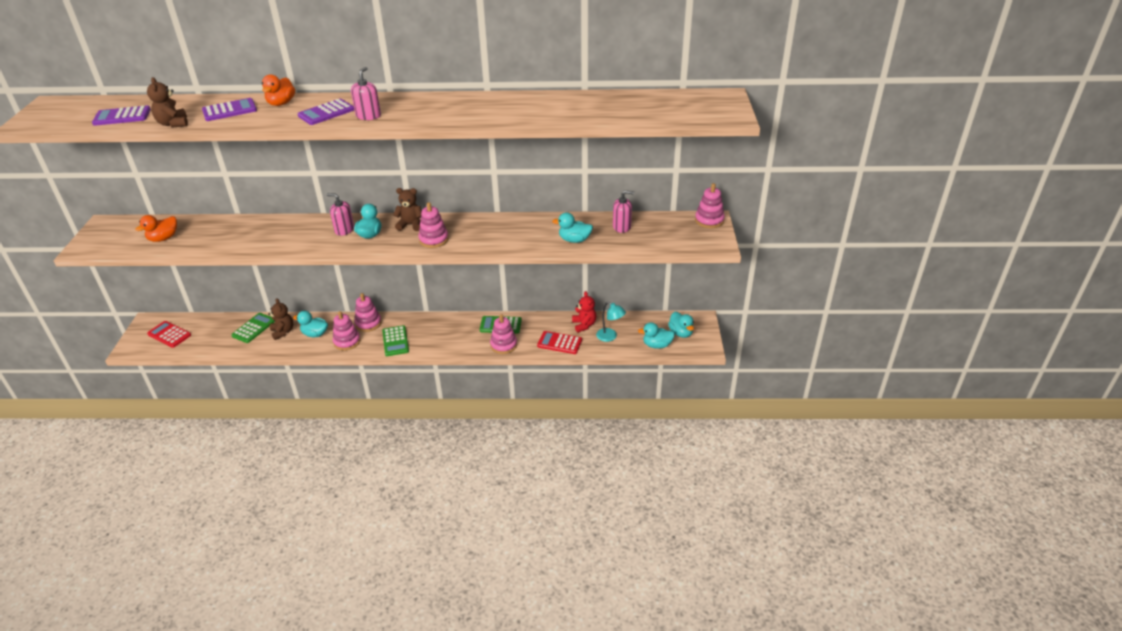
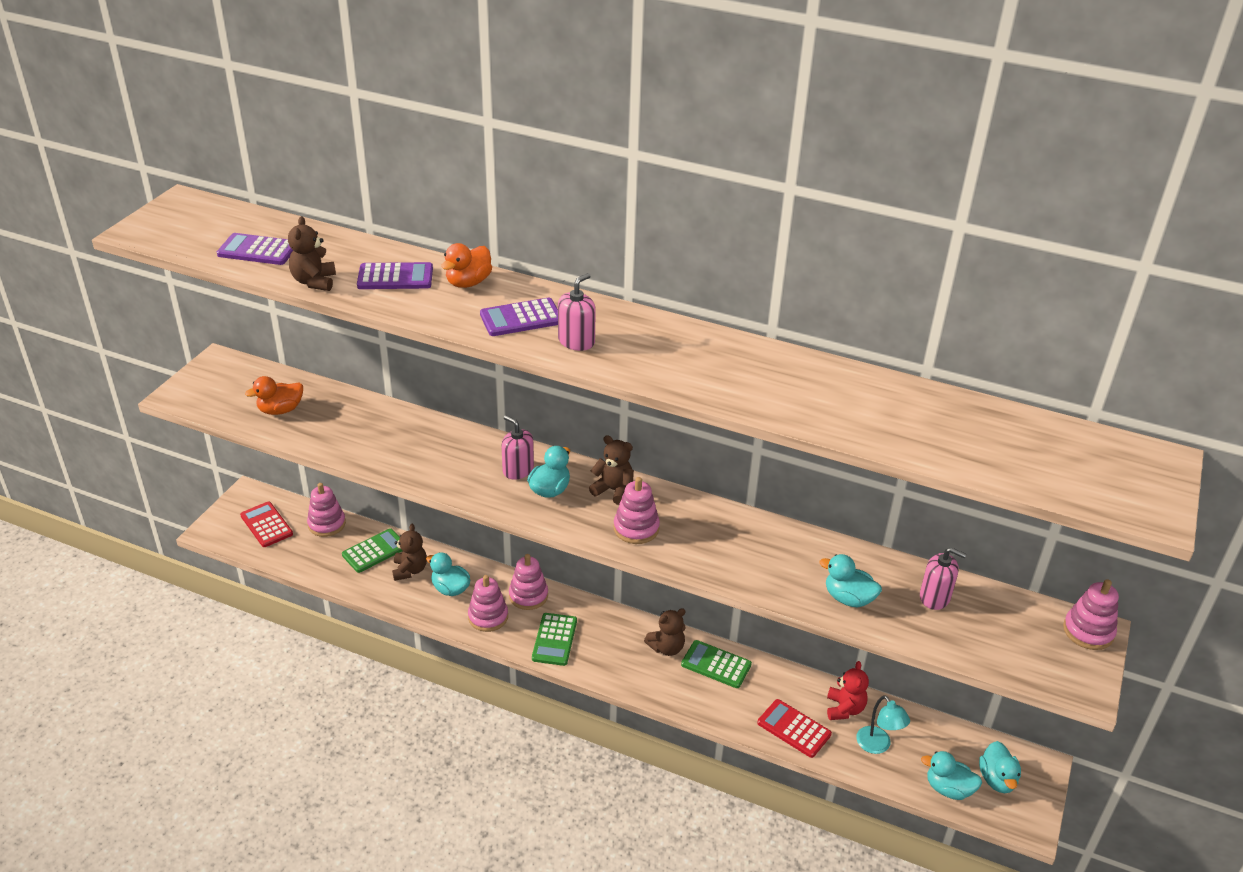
camera: 20 degrees right, 0 degrees up
(467, 325) = (666, 648): none -> brown teddy bear
(503, 345) = (707, 702): pink stacking toy -> pink stacking toy (327, 524)

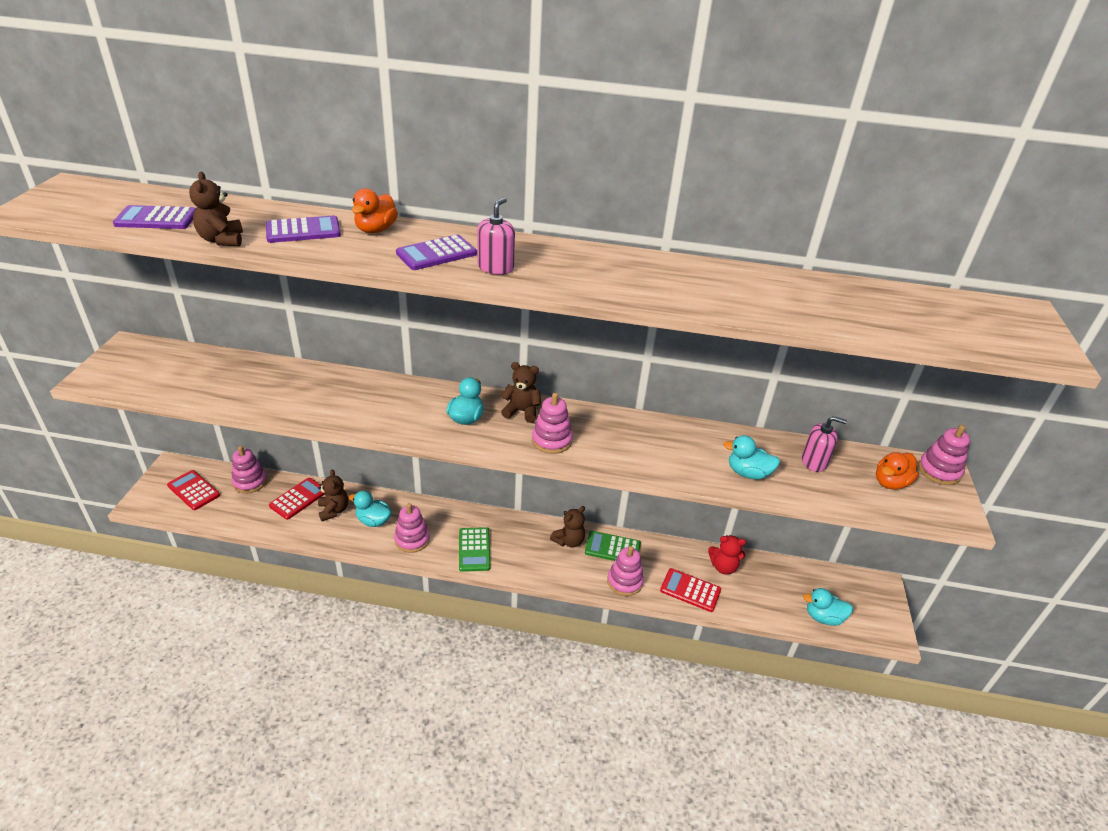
camera: 15 degrees left, 0 degrees up
(280, 410) = (197, 380): orange duck -> orange duck (890, 482)
(374, 551) = (298, 499): green calculator -> red calculator
(518, 470) = (433, 405): pink soap dispenser -> none
(528, 596) = (442, 516): pink stacking toy -> pink stacking toy (624, 581)
(844, 709) = (723, 567): red teddy bear -> red teddy bear turned 105 degrees clockwise
(877, 746) = (758, 592): turquoise lamp -> none
(997, 779) = (855, 603): turquoise duck -> none

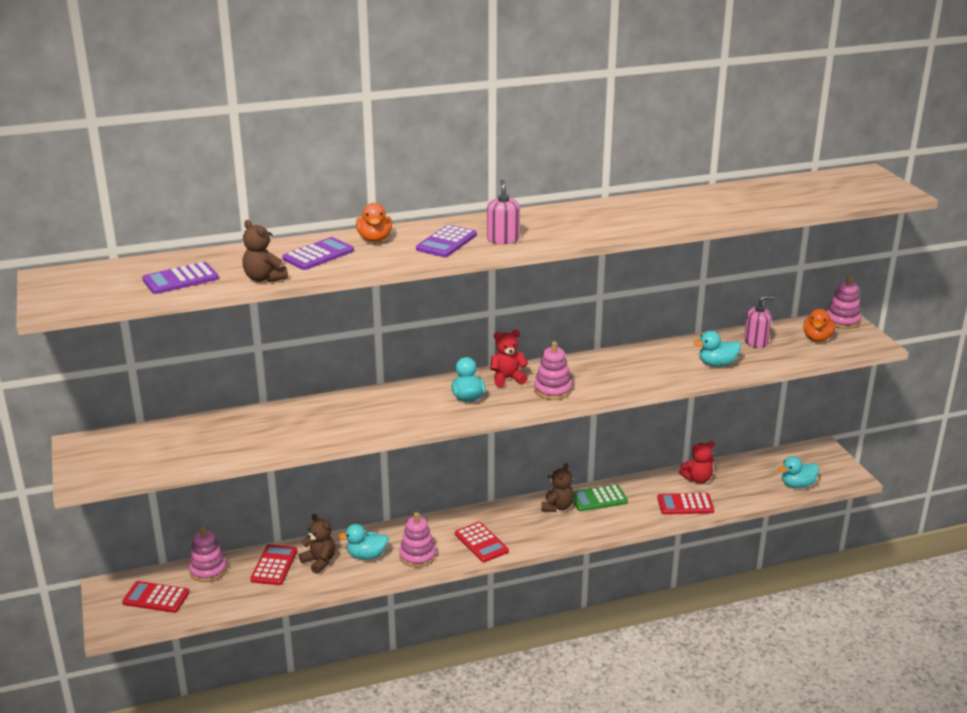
camera: 25 degrees left, 10 degrees down
(474, 549) = (481, 543): green calculator -> red calculator
(521, 411) = (507, 379): brown teddy bear -> red teddy bear
(624, 581) = (628, 518): pink stacking toy -> none

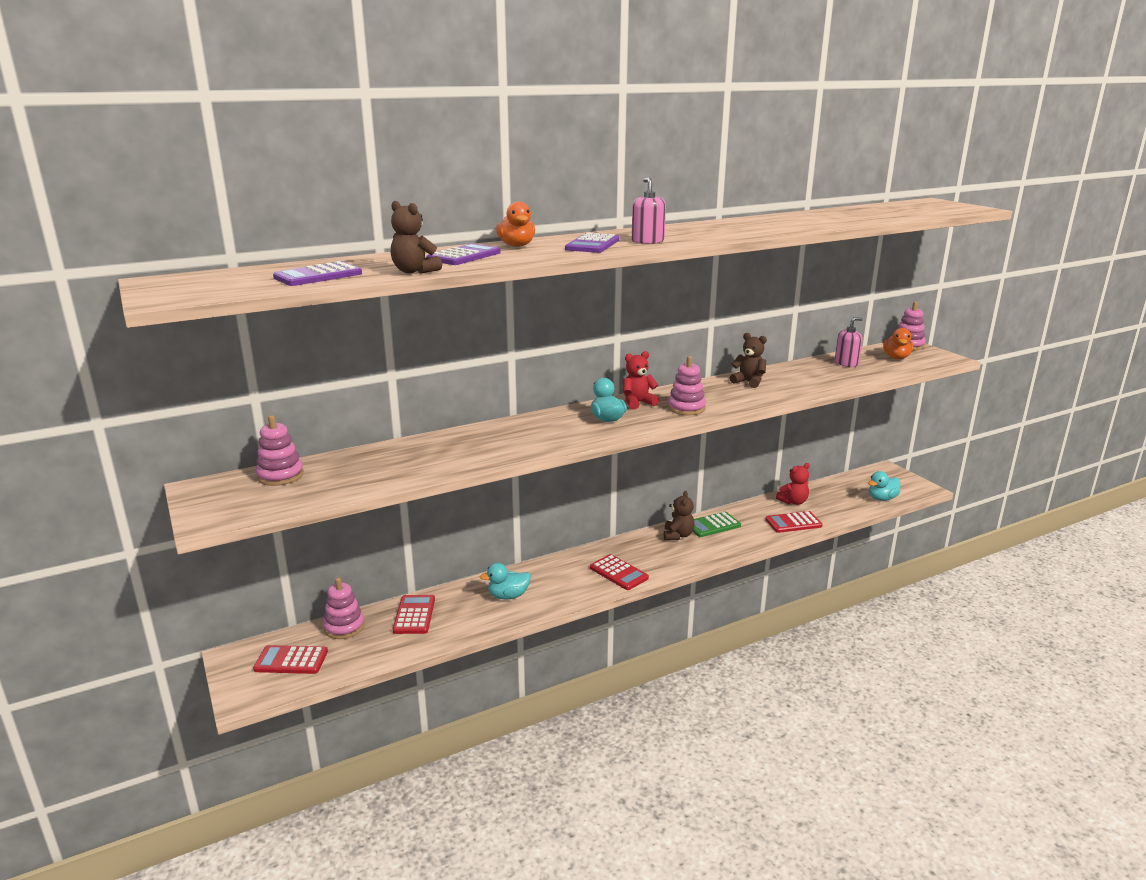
camera: 10 degrees left, 5 degrees down
(319, 562) = (461, 606): brown teddy bear -> brown teddy bear (748, 382)
(417, 556) = (560, 591): pink stacking toy -> pink stacking toy (280, 476)
(717, 364) = (824, 380): turquoise duck -> none

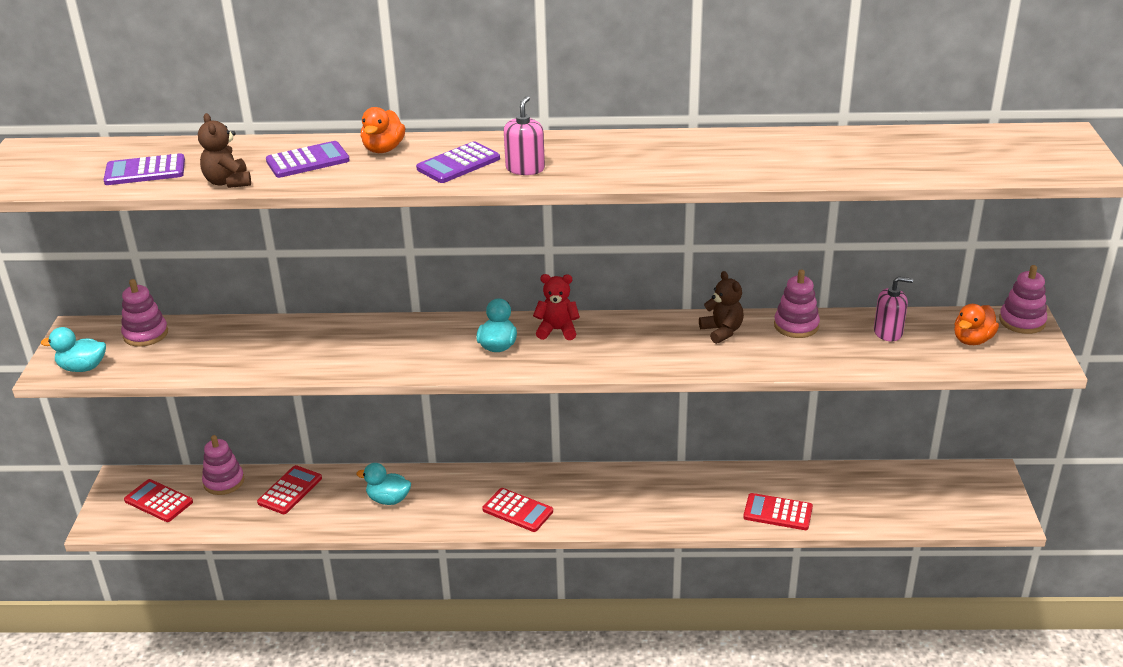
camera: 30 degrees right, 10 degrees up
(618, 573) = (518, 510): red calculator -> red calculator turned 45 degrees counterclockwise
(678, 535) = (626, 484): brown teddy bear -> none
(686, 408) = (599, 354): pink stacking toy -> pink stacking toy (796, 326)
(712, 525) = (678, 484): green calculator -> none
(793, 502) = (810, 483): red teddy bear -> none
(882, 498) = (932, 515): turquoise duck -> turquoise duck (83, 368)

